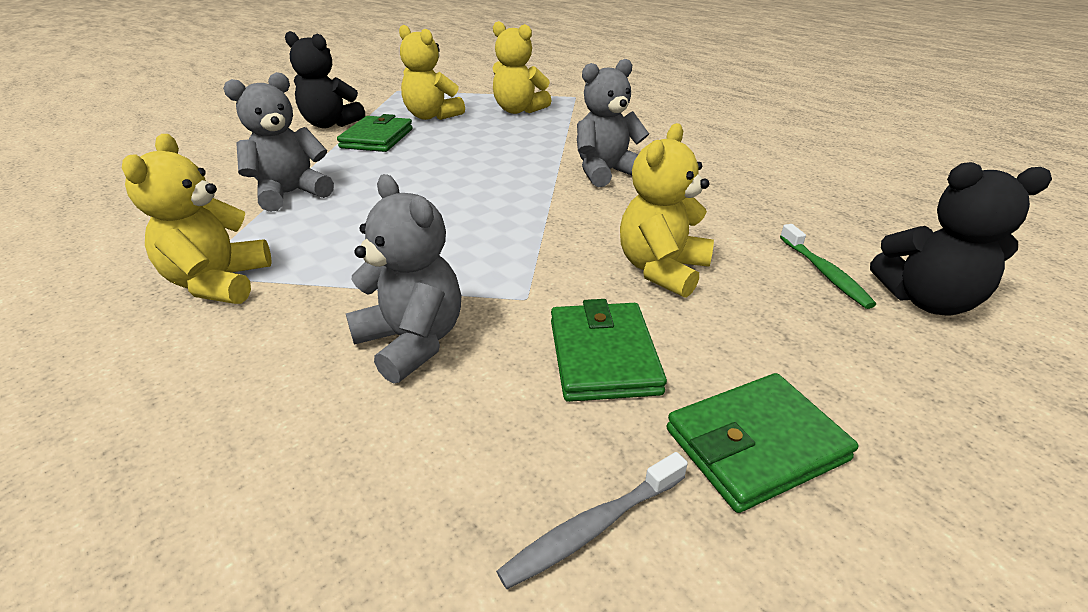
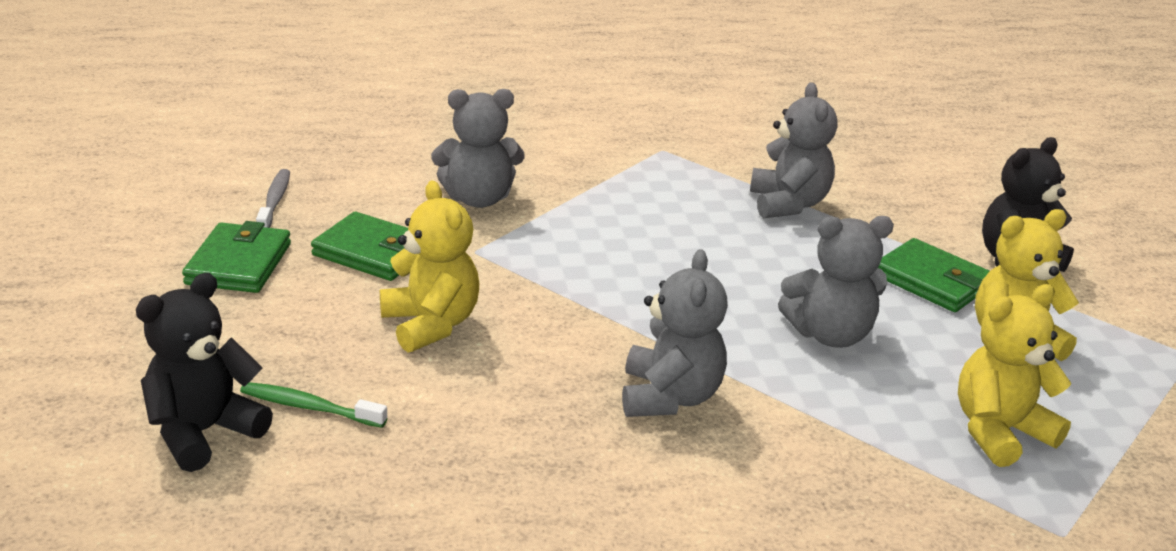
camera: 120 degrees right, 5 degrees down
(219, 283) = (638, 156): yellow teddy bear -> none
(478, 150) = (830, 335): none -> grey teddy bear

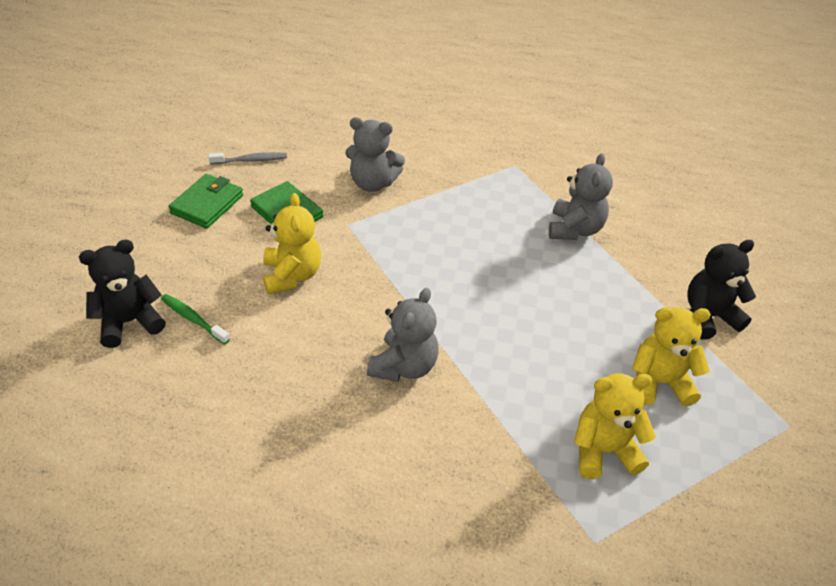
camera: 20 degrees right, 15 degrees up
(275, 201) = (251, 160): grey toothbrush -> grey toothbrush turned 60 degrees clockwise
(830, 335) = (536, 344): grey teddy bear -> none
(932, 281) = (636, 317): green wallet -> none

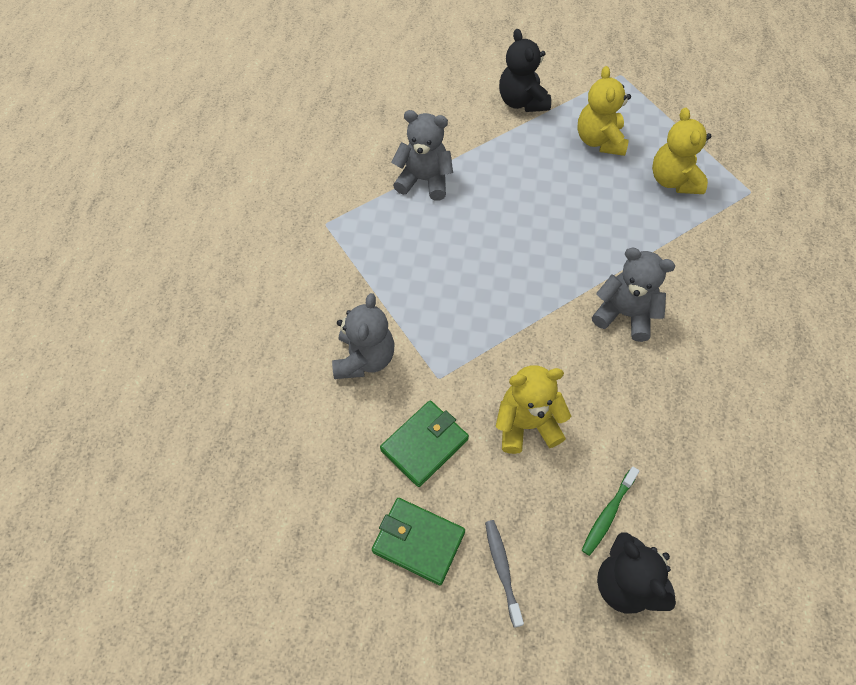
camera: 90 degrees left, 15 degrees up
(251, 160) = (326, 504): grey toothbrush -> grey toothbrush (502, 569)

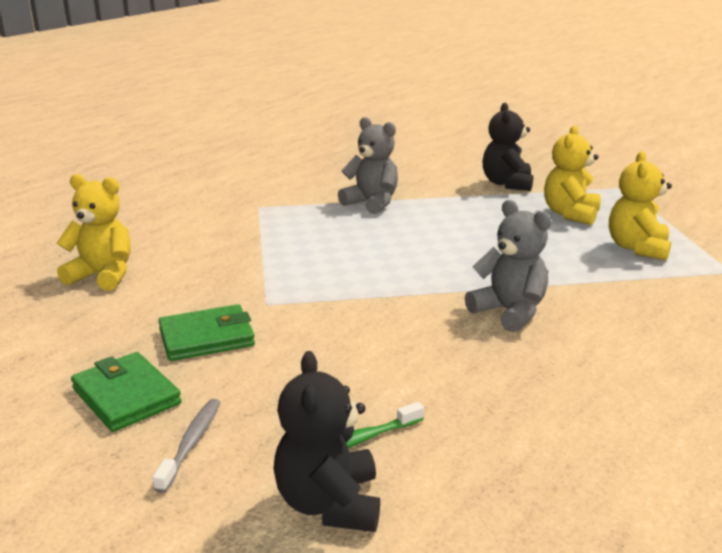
camera: 25 degrees right, 35 degrees down
(364, 358) = (209, 277): grey teddy bear -> none
(526, 424) = (327, 353): yellow teddy bear -> yellow teddy bear (103, 276)

